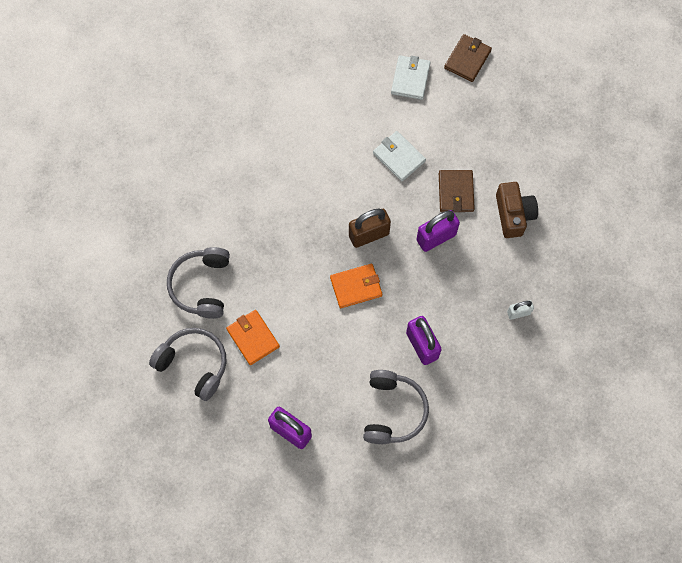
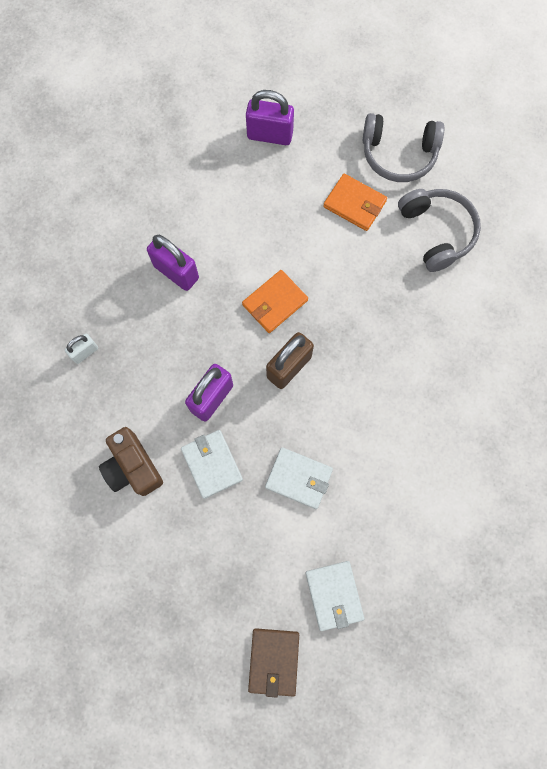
camera: 155 degrees right, 5 degrees up
(393, 411) = (177, 195): grey headphones -> none
(456, 192) = (212, 464): brown wallet -> white wallet

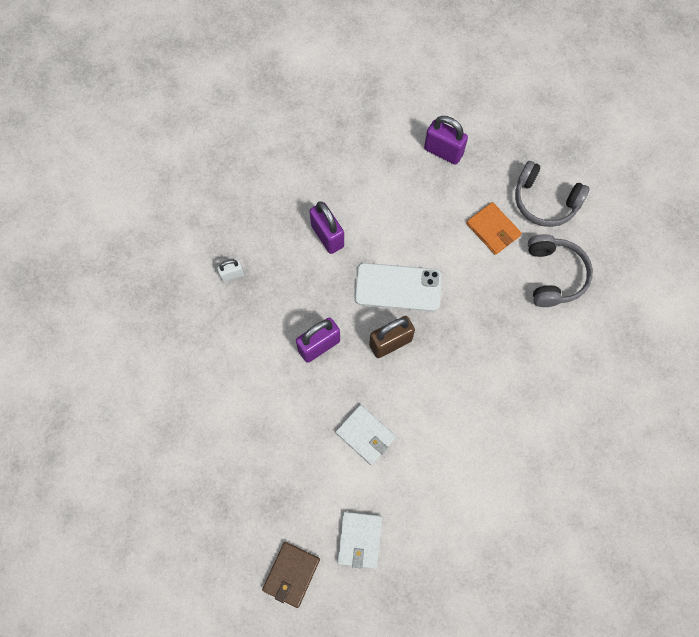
camera: 20 degrees right, 5 degrees down
(133, 467) = (236, 378): brown camera -> none
(212, 464) = (300, 398): white wallet -> none
(275, 302) = (398, 287): orange wallet -> white phone

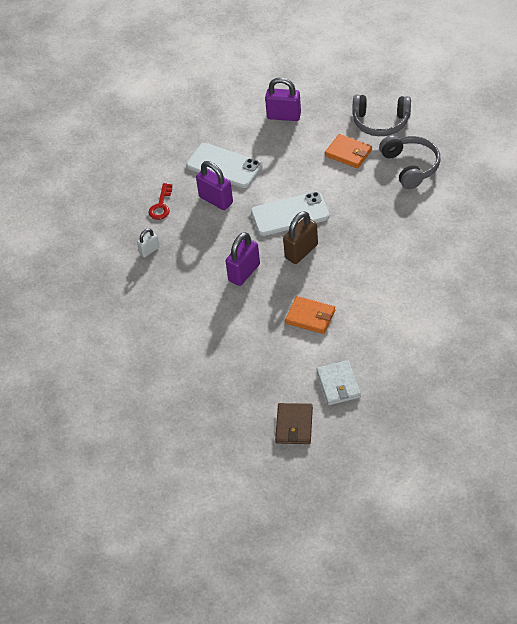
camera: 15 degrees left, 20 degrees down
(268, 220) = (161, 205): none -> red key
(354, 194) = (224, 166): none -> white phone
(365, 435) = (310, 317): white wallet -> orange wallet

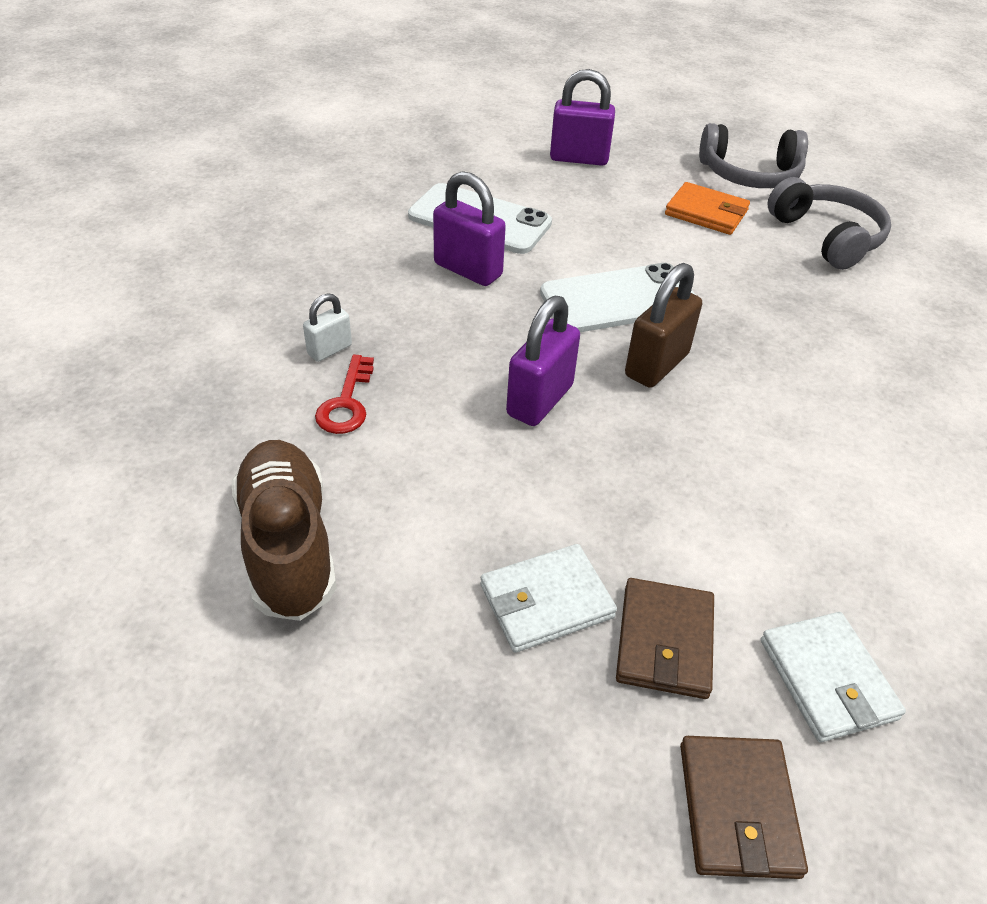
camera: 10 degrees left, 5 degrees down
(137, 341) = (288, 545): none -> brown shoe
(161, 205) = (358, 273): red key -> red key (347, 402)
(237, 359) = (546, 601): none -> white wallet
(280, 373) = (664, 641): none -> brown wallet
(310, 317) = (708, 500): orange wallet -> none

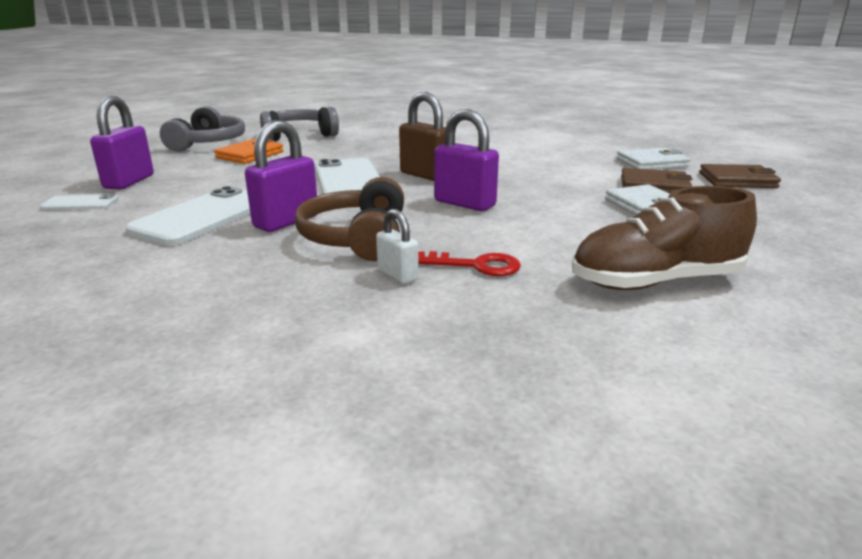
camera: 85 degrees left, 20 degrees down
(423, 319) = (356, 238): none -> brown headphones
(510, 149) = (80, 203): none -> white phone

